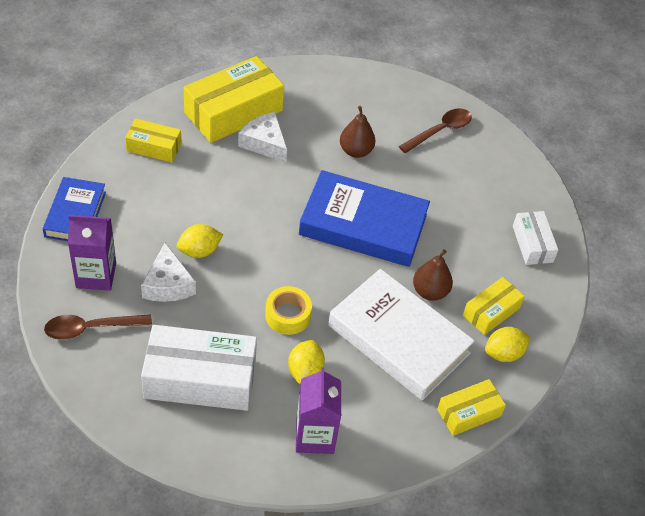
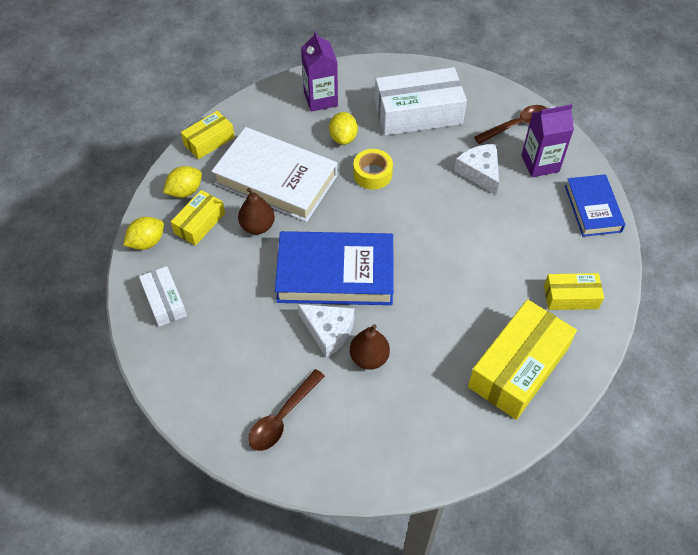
camera: 170 degrees right, 5 degrees up
(199, 251) = (470, 206): yellow lemon -> yellow lemon (147, 242)
(264, 143) = (467, 337): white cheese -> white cheese (328, 331)

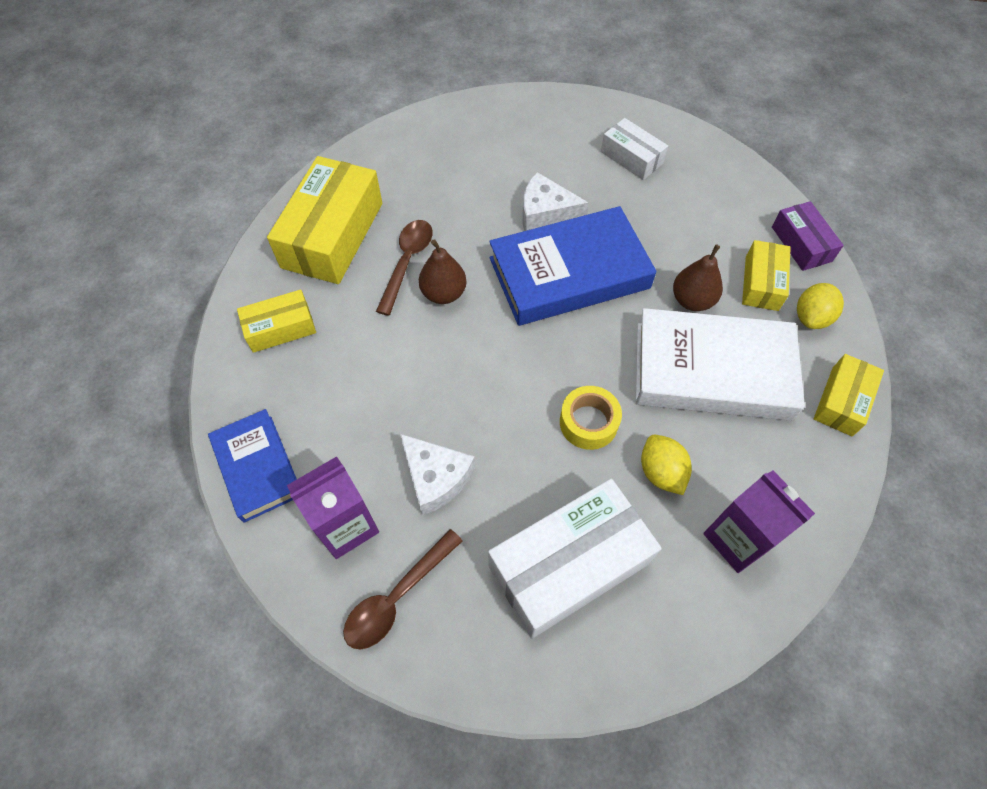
camera: 160 degrees right, 5 degrees up
(147, 242) = (801, 244): yellow lemon -> purple box
(165, 301) = (730, 192): white box -> white box (631, 157)
(282, 417) = (550, 133): brown spoon -> brown spoon (407, 262)
(369, 358) = (492, 201): brown pear -> brown pear (443, 293)

